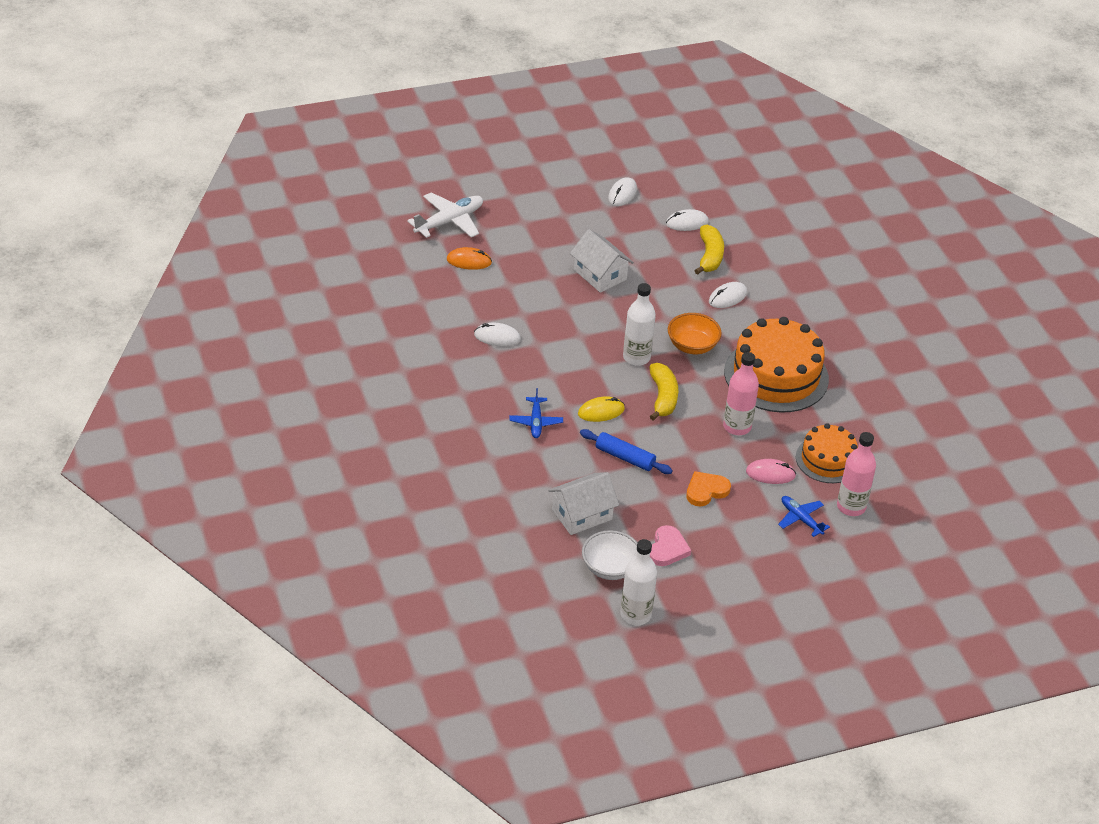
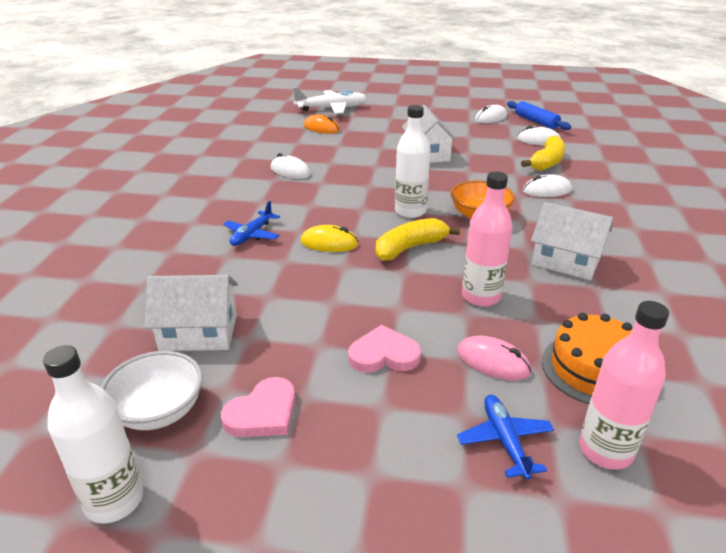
camera: 30 degrees right, 10 degrees down
(624, 457) = (313, 289): blue rolling pin -> blue rolling pin (536, 121)
(663, 397) = (410, 248): yellow banana -> yellow banana turned 150 degrees counterclockwise
(706, 491) = (384, 355): orange heart -> pink heart
(776, 375) = (566, 261): orange cake -> white house

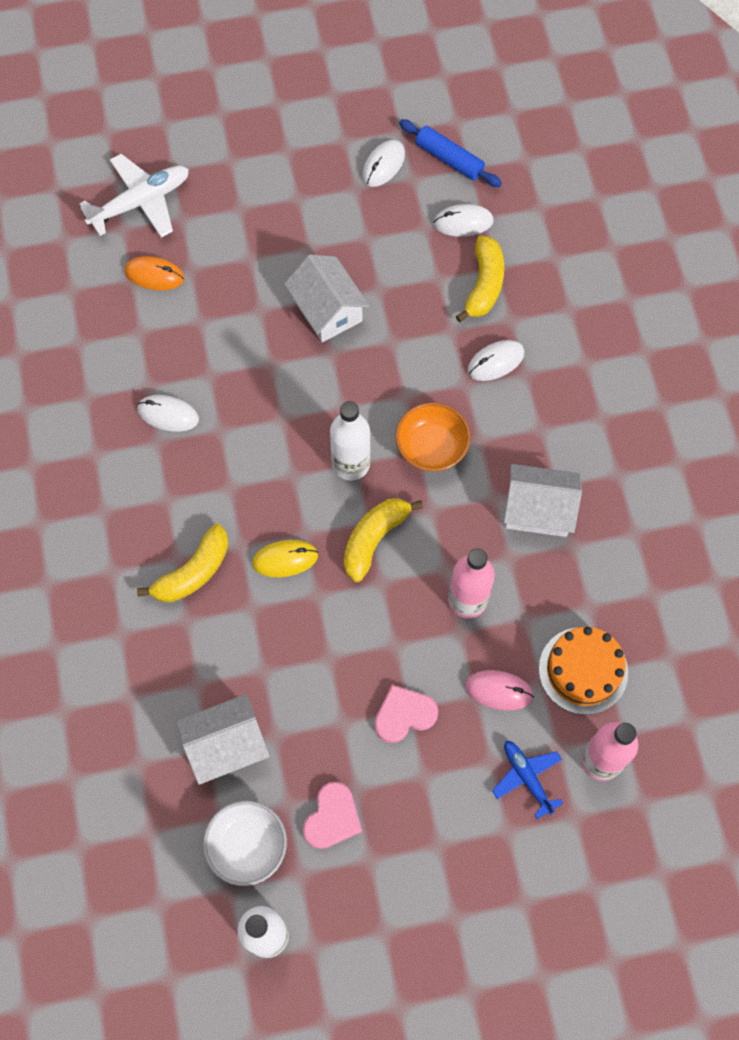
camera: 20 degrees left, 35 degrees up
(252, 235) = (193, 572): blue plane -> yellow banana

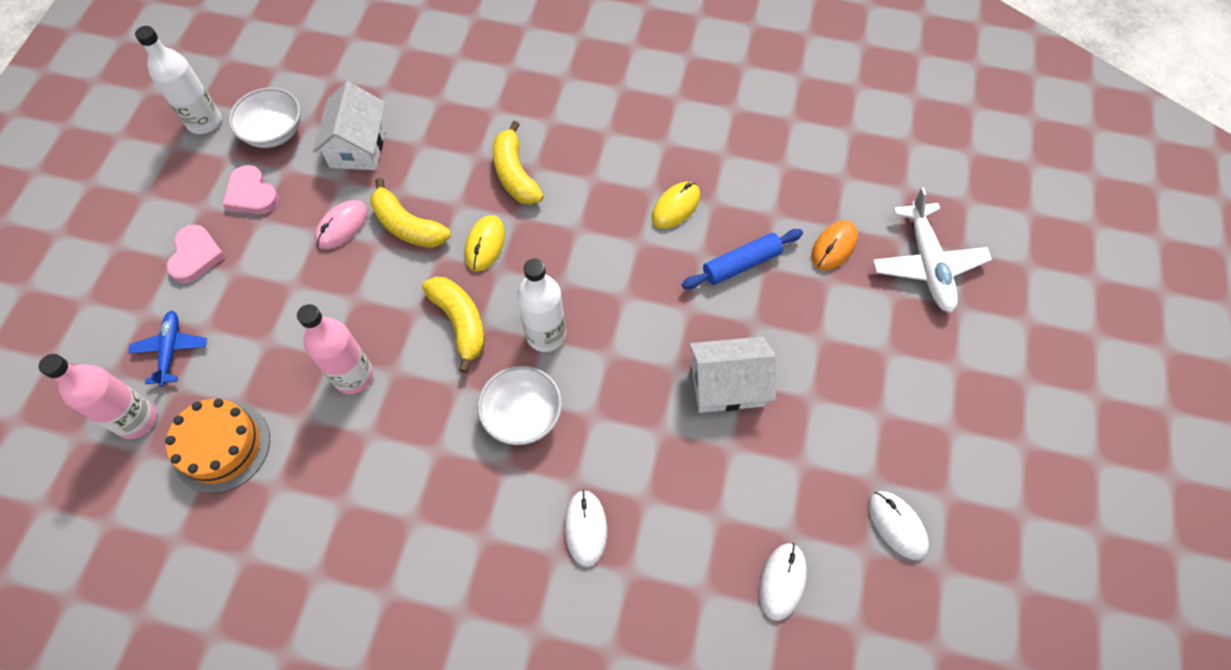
camera: 115 degrees right, 5 degrees down
(168, 414) = (675, 207): white mouse -> yellow mouse
(404, 715) = (291, 278): pink heart -> pink heart (196, 256)
(431, 447) = (523, 415): orange bowl -> white bowl
(449, 159) = (880, 609): blue rolling pin -> blue rolling pin (741, 264)
(484, 285) = (687, 564): yellow banana -> yellow banana (408, 226)
(498, 690) = (257, 363): pink mouse -> pink mouse (342, 226)
(527, 777) = (171, 350): blue plane -> blue plane turned 90 degrees counterclockwise
(538, 509) = (399, 487): white house -> none

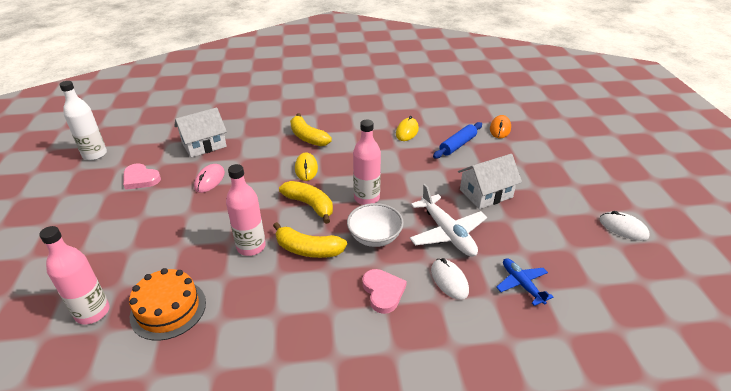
camera: 20 degrees left, 25 degrees down
(171, 350) = (108, 267): blue plane -> blue plane (521, 284)
(196, 256) = (110, 215): pink heart -> pink heart (383, 292)
(274, 132) = (145, 150): white bowl -> none
(358, 146) = (204, 145): white house -> white house turned 75 degrees clockwise
(408, 226) = (253, 171): yellow banana -> yellow banana (308, 249)
(546, 335) = (366, 198): white bottle -> pink bottle
(782, 581) = (583, 271): white mouse -> none
(927, 264) = (550, 125): white plane -> white plane (447, 233)

